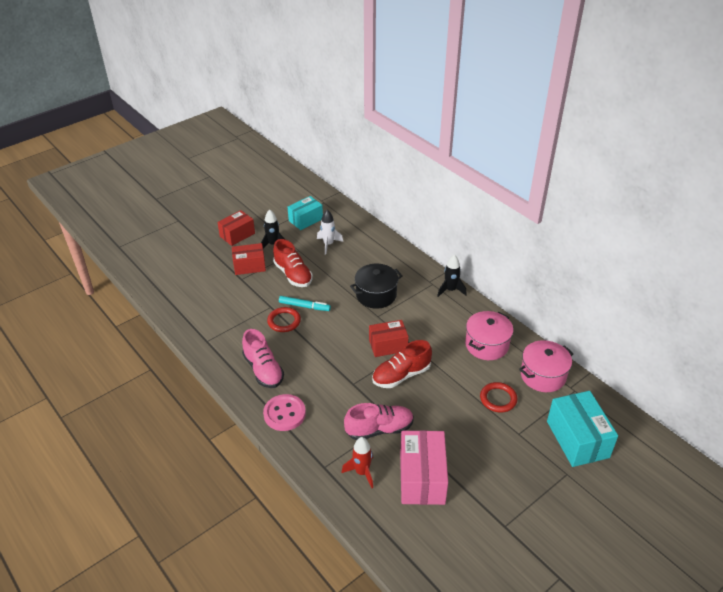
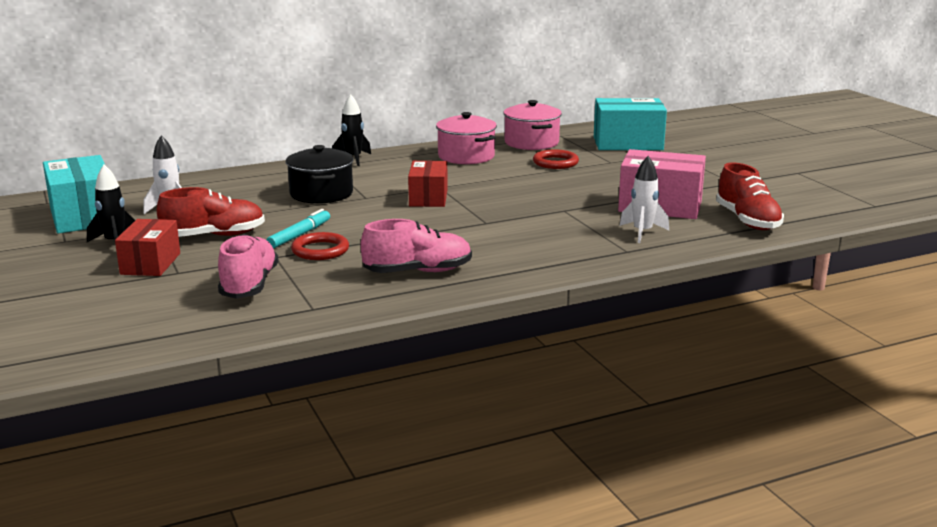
camera: 75 degrees left, 20 degrees down
(237, 235) = (45, 267): red box -> none
(284, 414) = (518, 265): pink button -> none
(305, 220) = (83, 216): turquoise box -> turquoise box, size x1.51
(362, 472) = (642, 232): red rocket -> white rocket
(379, 429) = (575, 217): pink shoe -> pink shoe (249, 285)
(401, 375) = (488, 197): red shoe -> red shoe (747, 220)

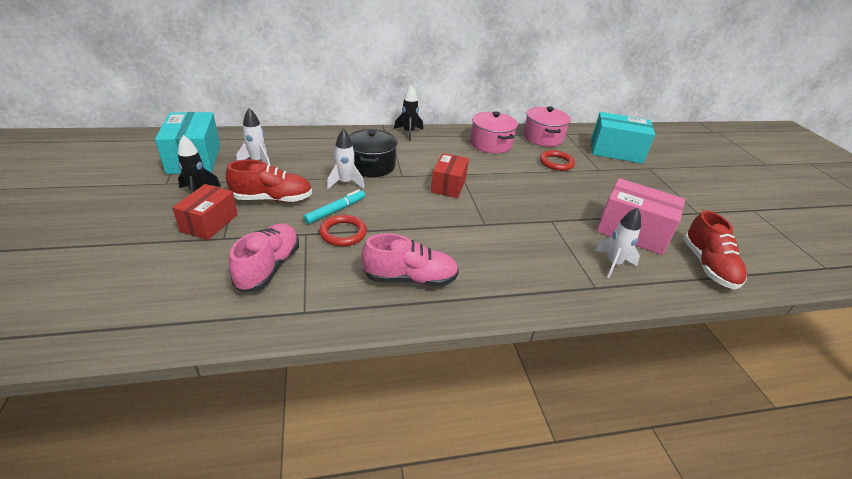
camera: 10 degrees right, 15 degrees up
(297, 212) = (345, 183): none -> white rocket

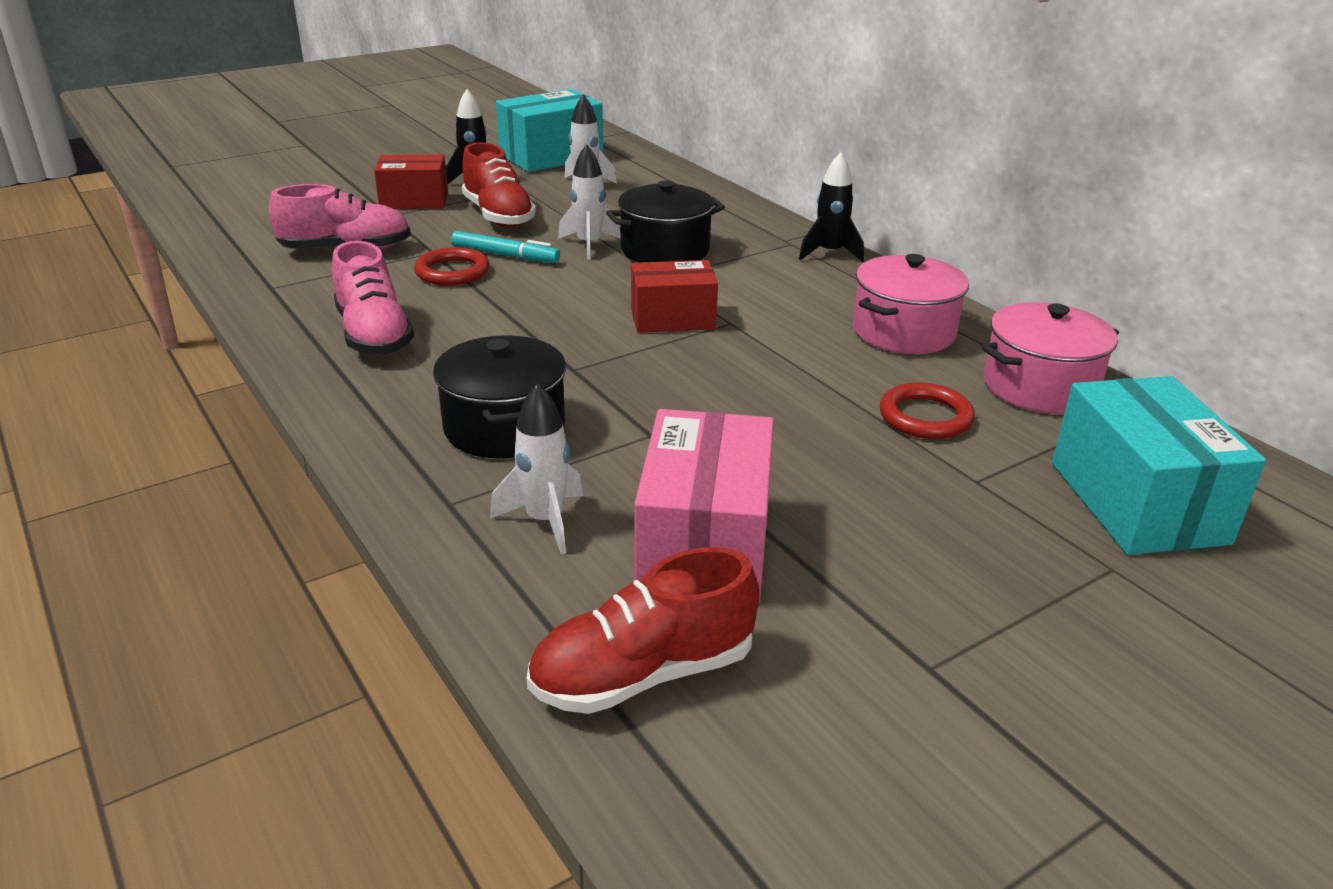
camera: 70 degrees right, 5 degrees down
(533, 256) = (504, 427): none -> black pot

